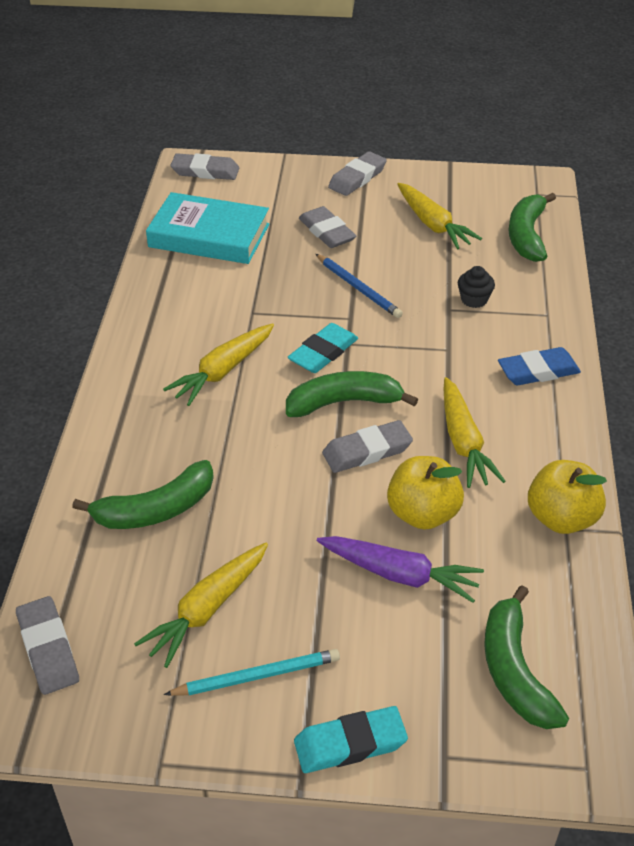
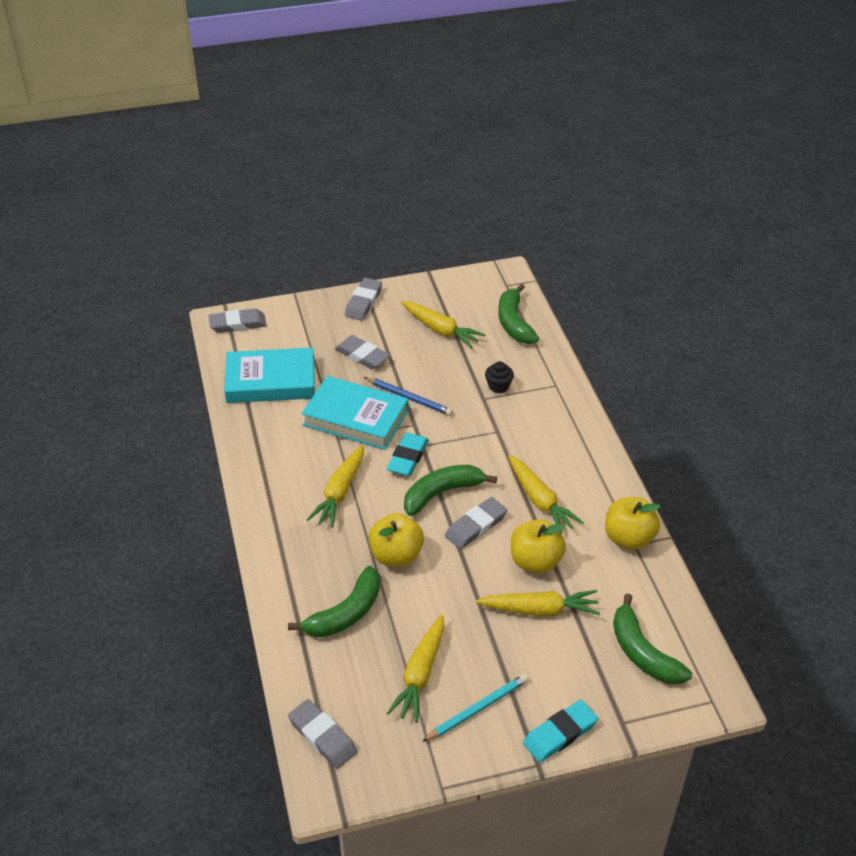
camera: 20 degrees left, 0 degrees up
(252, 459) = (396, 555): none -> yellow apple
(284, 295) = (356, 418): none -> turquoise book
(400, 574) = (540, 610): purple carrot -> yellow carrot
(538, 371) = (568, 432): blue eraser -> none

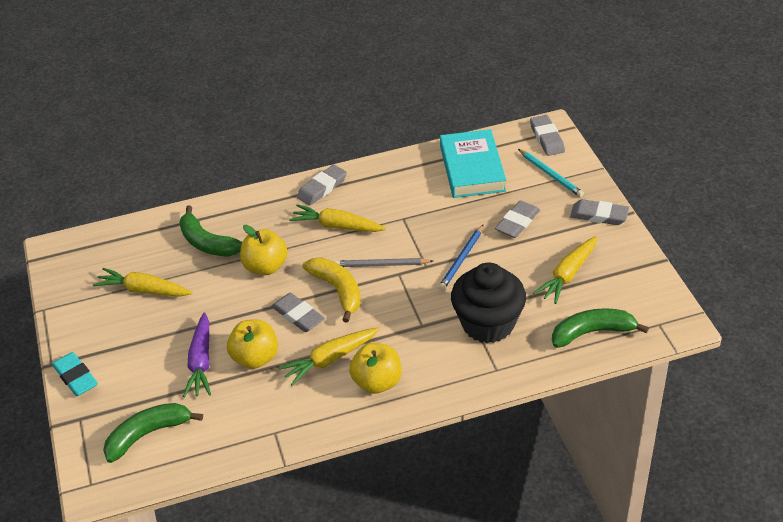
camera: 90 degrees right, 0 degrees up
(322, 737) = (97, 242): grey eraser -> grey eraser (322, 188)
(356, 418) = (430, 226): turquoise book -> none
(408, 458) = (381, 265): turquoise eraser -> grey pencil
(441, 493) = (337, 290): green banana -> yellow banana
(477, 709) = (107, 326): turquoise pencil -> turquoise pencil (551, 174)
(498, 386) = (488, 323): black cupcake -> black cupcake, size x2.47
(540, 610) = (201, 362): yellow carrot -> purple carrot
(629, 538) = (282, 427): yellow apple -> yellow apple (377, 382)

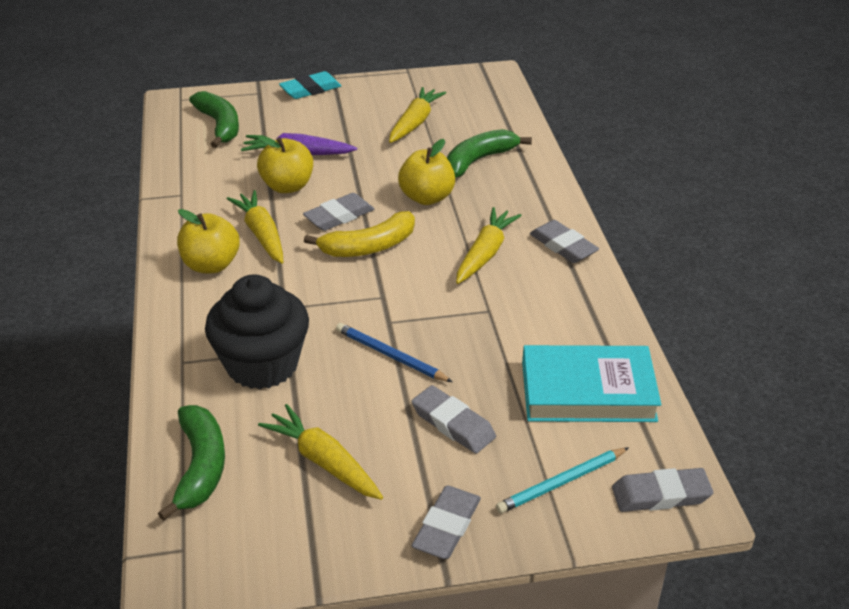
camera: 95 degrees right, 5 degrees down
(381, 265) = (402, 284): grey pencil -> none

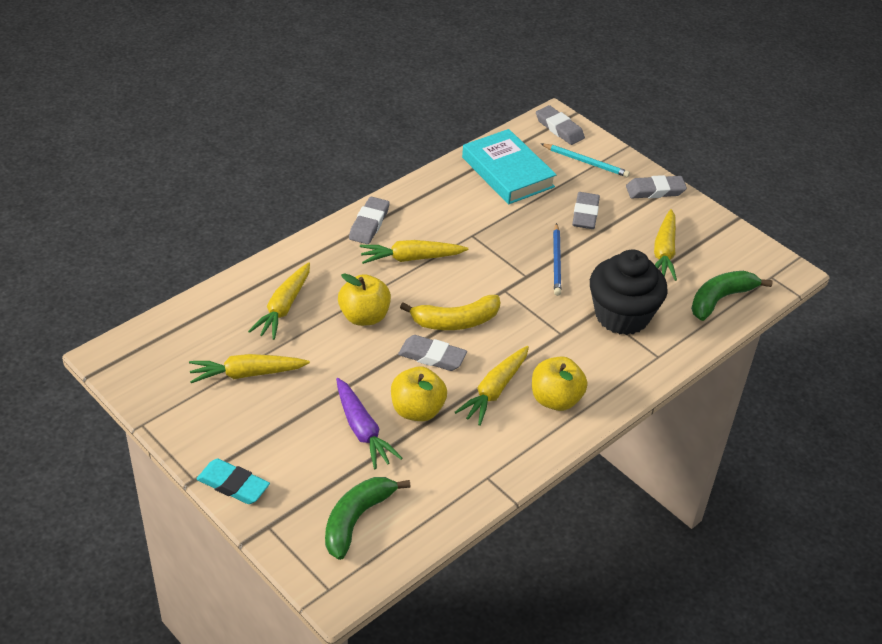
camera: 125 degrees left, 5 degrees up
(369, 246) = (455, 321): yellow banana -> yellow banana turned 135 degrees clockwise
(478, 160) = (283, 308): green banana -> yellow carrot

